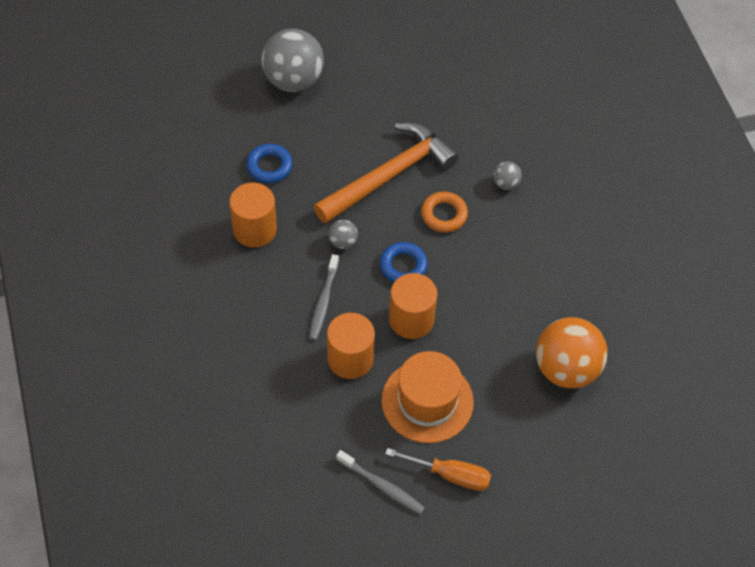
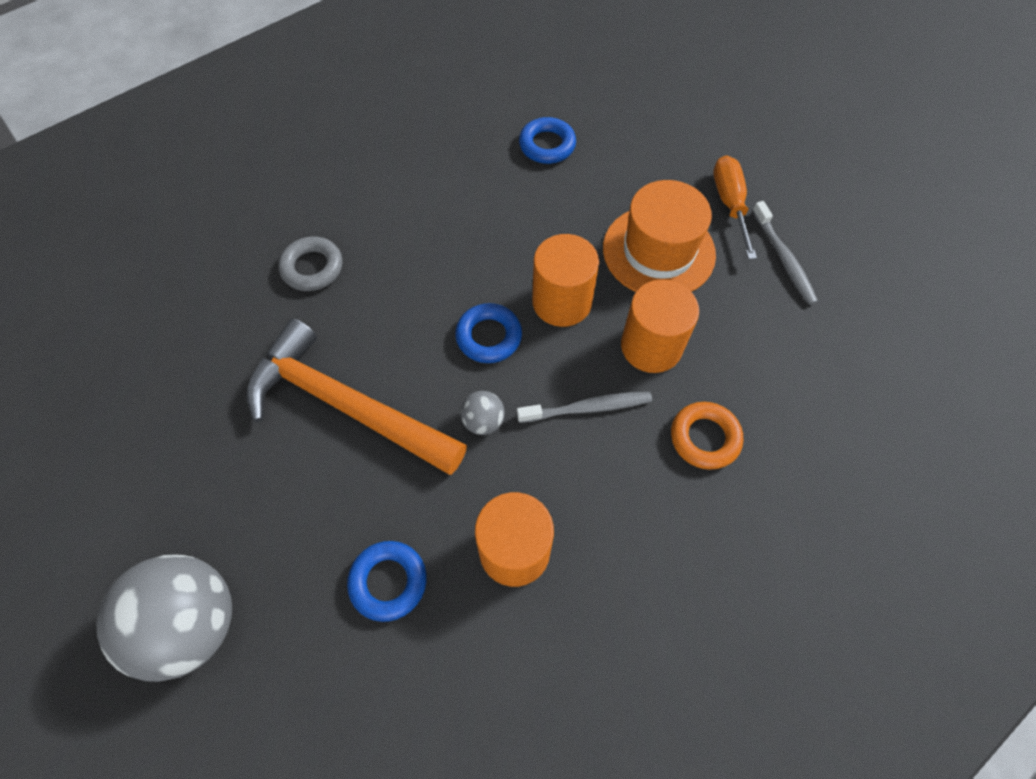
camera: 110 degrees left, 5 degrees up
(382, 486) = (784, 258): grey toothbrush -> grey toothbrush turned 150 degrees clockwise
(444, 215) = (389, 318): orange ring -> orange ring (704, 438)
(505, 183) = (312, 268): grey ball -> grey ring
(566, 369) = (547, 145): orange ball -> blue ring

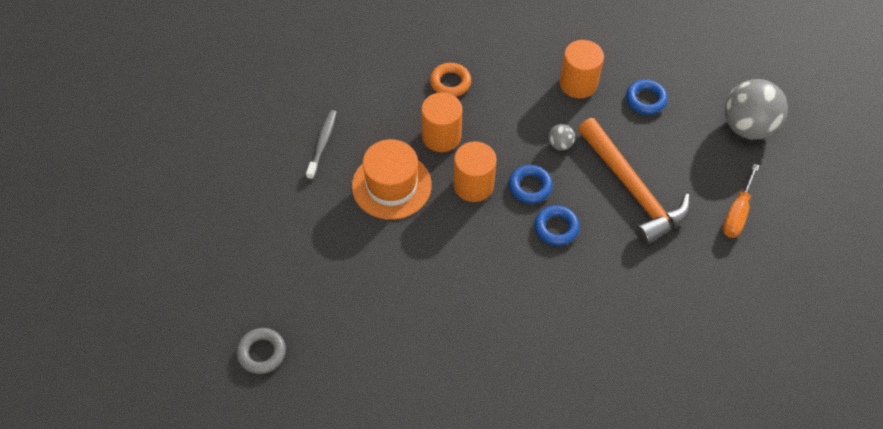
camera: 150 degrees left, 5 degrees down
(312, 268) = (618, 287): grey ring -> grey ring (262, 353)
(547, 145) = (403, 300): blue ring -> blue ring (556, 228)
(587, 408) = (499, 124): grey toothbrush -> none
(730, 205) = (321, 191): orange screwdriver -> orange screwdriver (737, 213)

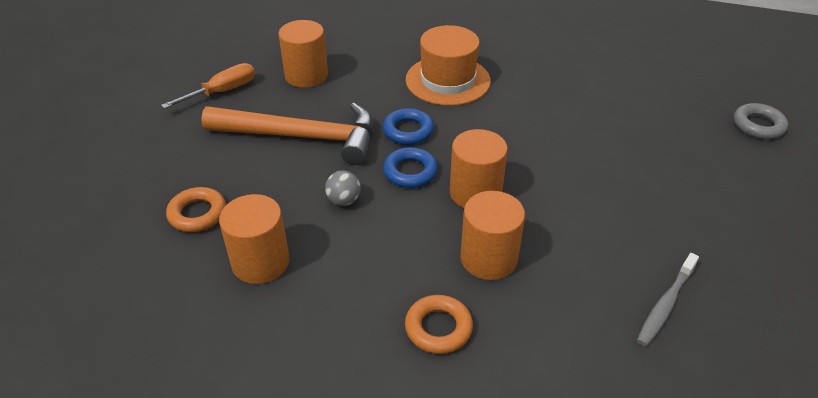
camera: 155 degrees left, 15 degrees down
(391, 185) = (578, 223): orange hat -> orange hat (448, 80)
(632, 189) = (302, 137): orange hammer -> orange hammer turned 105 degrees clockwise
(645, 100) = (197, 214): blue ring -> orange ring
(686, 261) = (306, 75): none -> orange cylinder
(747, 127) = (122, 151): grey ball -> none

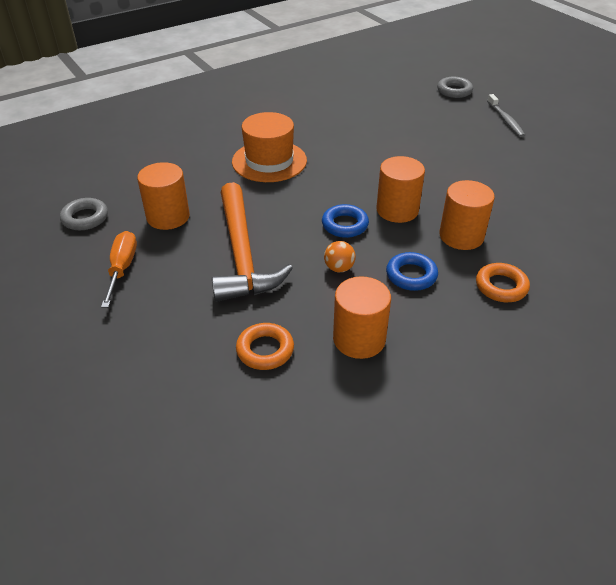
camera: 50 degrees left, 0 degrees up
(261, 42) = (85, 218): none -> grey ring
(302, 137) = (242, 254): orange hammer -> orange hammer turned 120 degrees clockwise
(344, 200) = (339, 268): grey ball -> orange ball
(408, 131) = (300, 204): blue ring -> blue ring (411, 275)
(665, 304) = (556, 196): grey toothbrush -> grey toothbrush (505, 120)

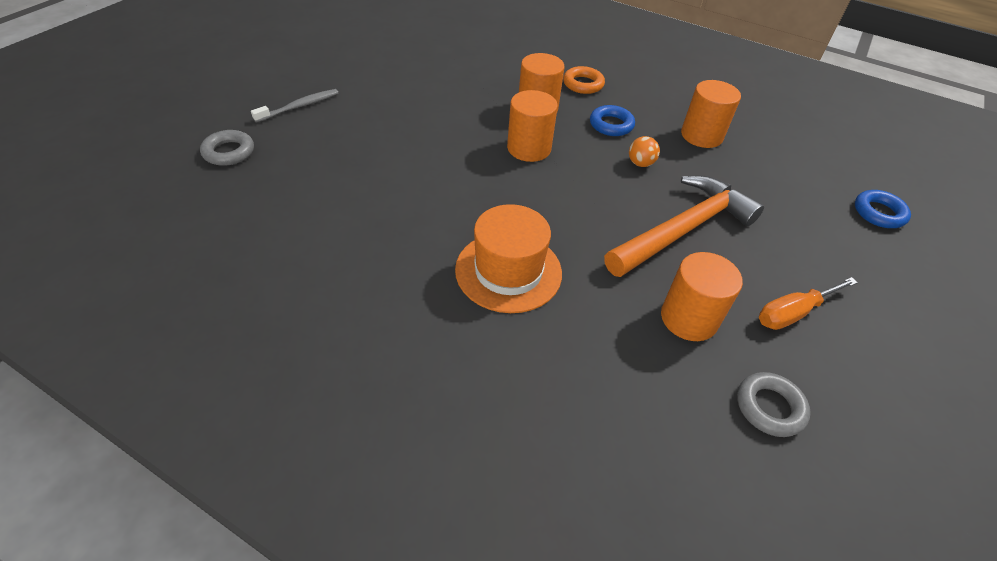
camera: 120 degrees left, 5 degrees up
(265, 350) = (763, 176): orange ring -> none
(345, 225) = (579, 175): blue ring -> blue ring (879, 213)

